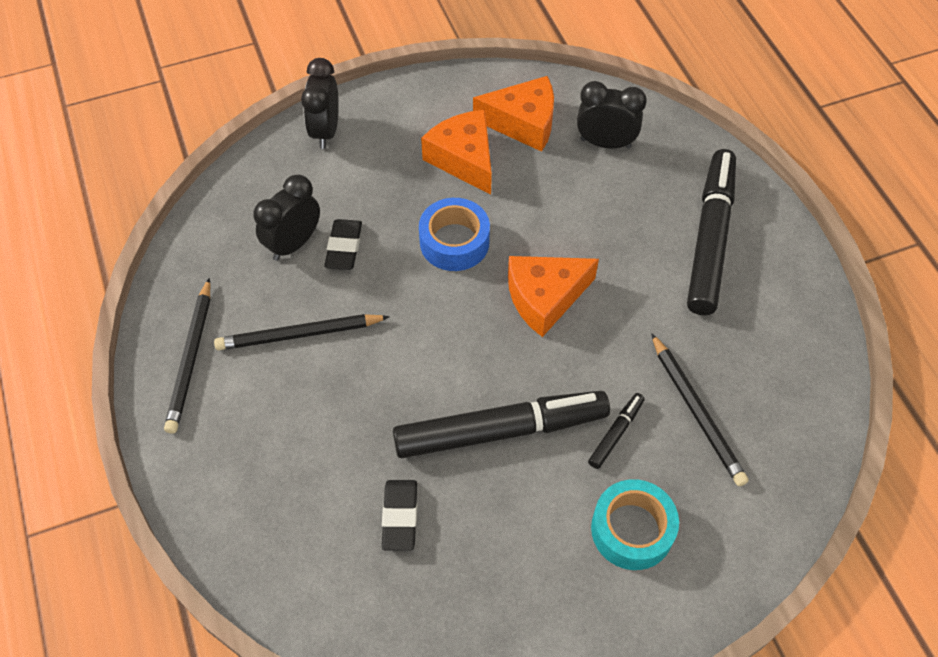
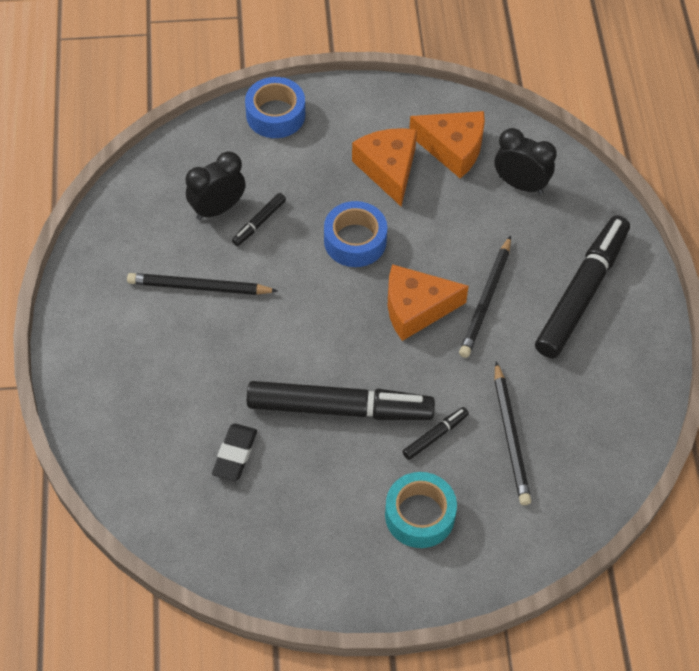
camera: 15 degrees right, 0 degrees up
(191, 358) = (105, 284): black pencil -> black pencil (486, 299)
(325, 131) = (275, 115): black clock -> blue tape
(344, 247) = (259, 222): black eraser -> black marker

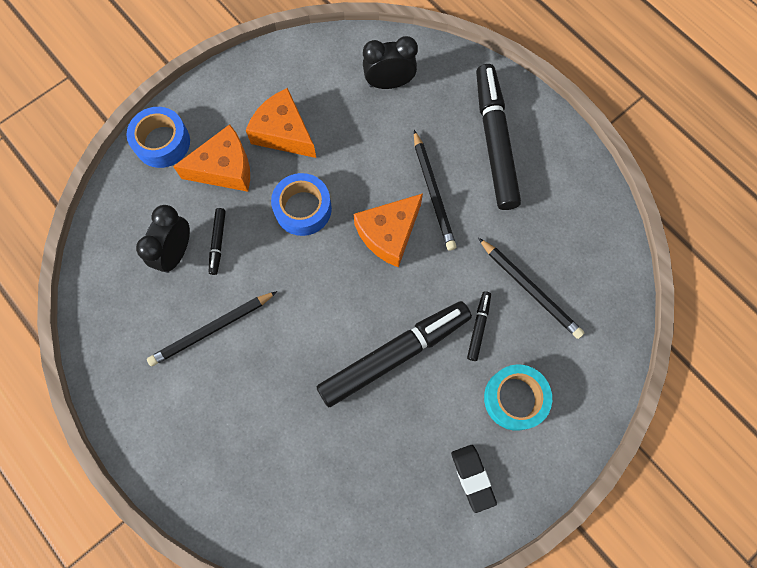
camera: 35 degrees left, 15 degrees up
(235, 454) = (345, 450): black eraser -> black eraser (472, 477)
(453, 148) = (319, 85): orange cheese -> orange cheese (224, 168)

